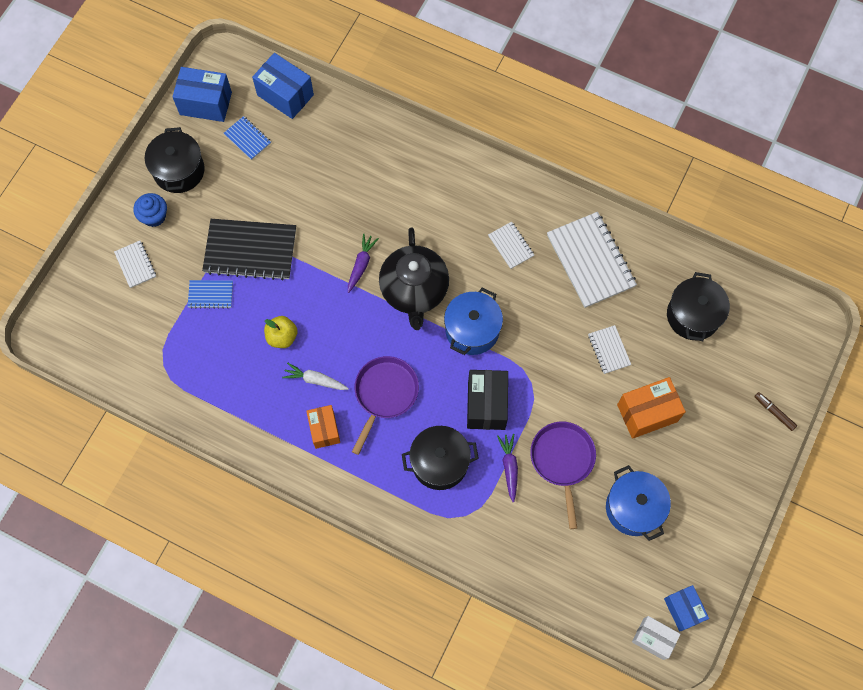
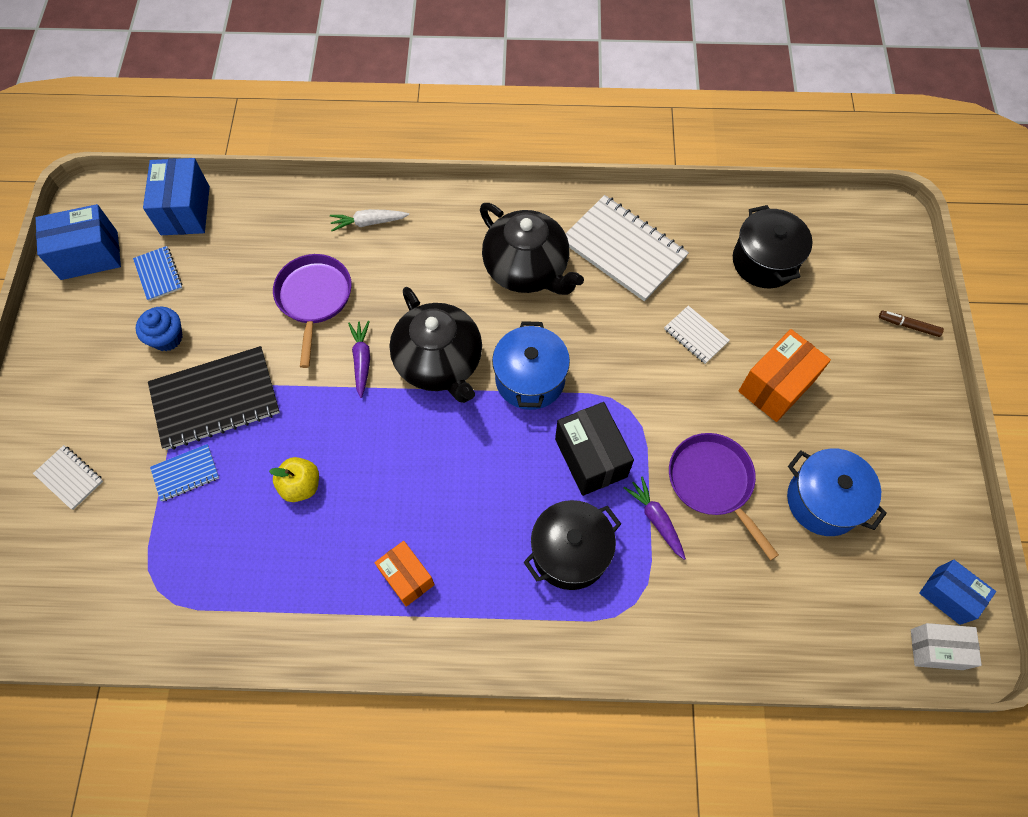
camera: 25 degrees left, 5 degrees down
(154, 216) = (72, 409): blue cupcake -> blue cupcake (167, 338)
(179, 170) = (85, 343): black pot -> none
(247, 138) = (158, 274): blue notebook -> blue notebook turned 45 degrees clockwise
(285, 95) = (185, 210): blue box -> blue box turned 75 degrees clockwise
(315, 380) = (367, 520): white carrot -> white carrot (368, 222)
(384, 394) = (462, 499): purple pan -> purple pan (314, 299)
(511, 246) = (527, 269): white notebook -> black teapot

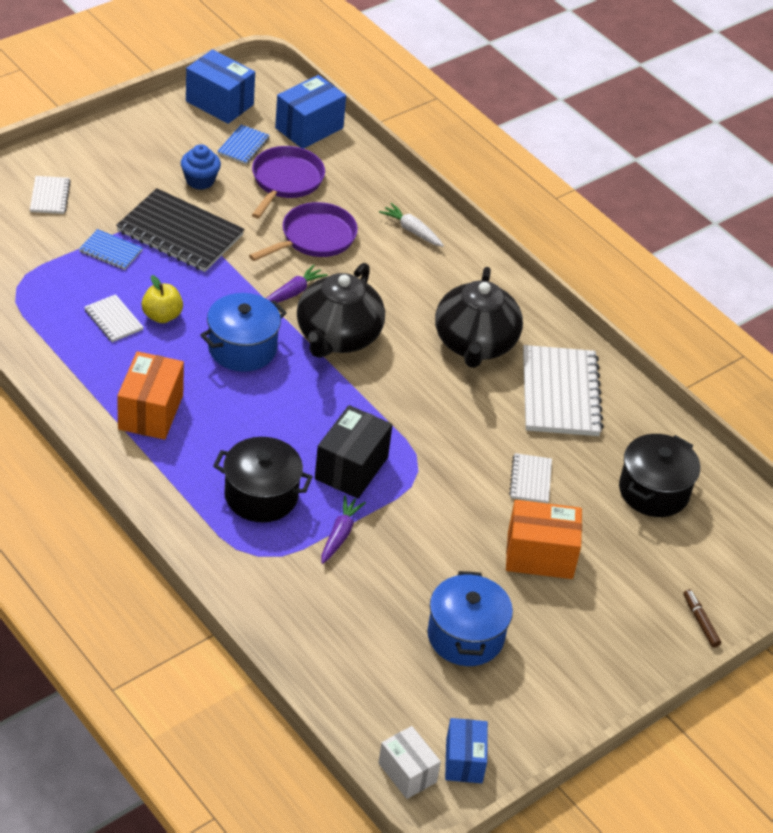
camera: 45 degrees right, 20 degrees down
(271, 531) = (113, 320): none -> white notebook
(407, 577) = (151, 412): orange box -> orange box, size x1.50
(530, 379) = (380, 397): blue pot -> blue pot (242, 348)
(713, 483) = (407, 555): purple pan -> purple pan (285, 181)

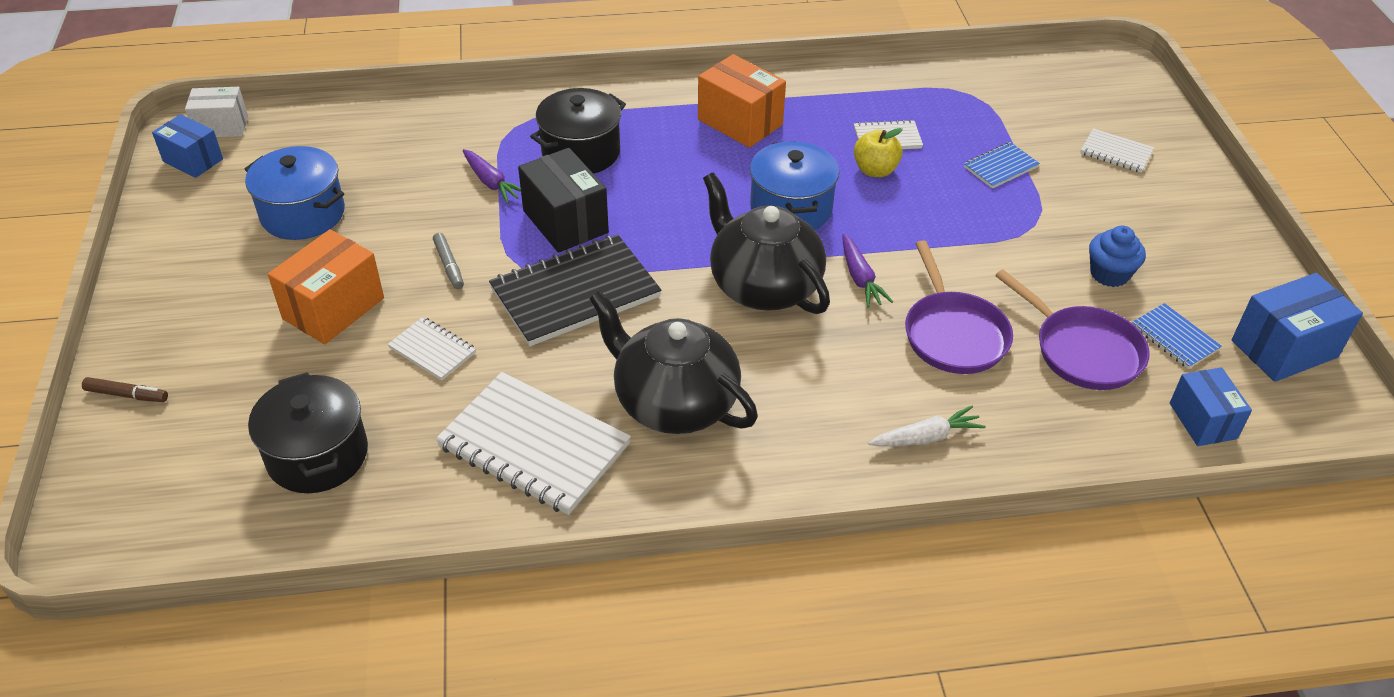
camera: 125 degrees right, 0 degrees up
(180, 233) = (1010, 225): black notebook -> black notebook (575, 293)
(309, 128) = (1202, 421): blue box -> blue box, size x0.66
(448, 513) = (449, 265): none -> grey marker

